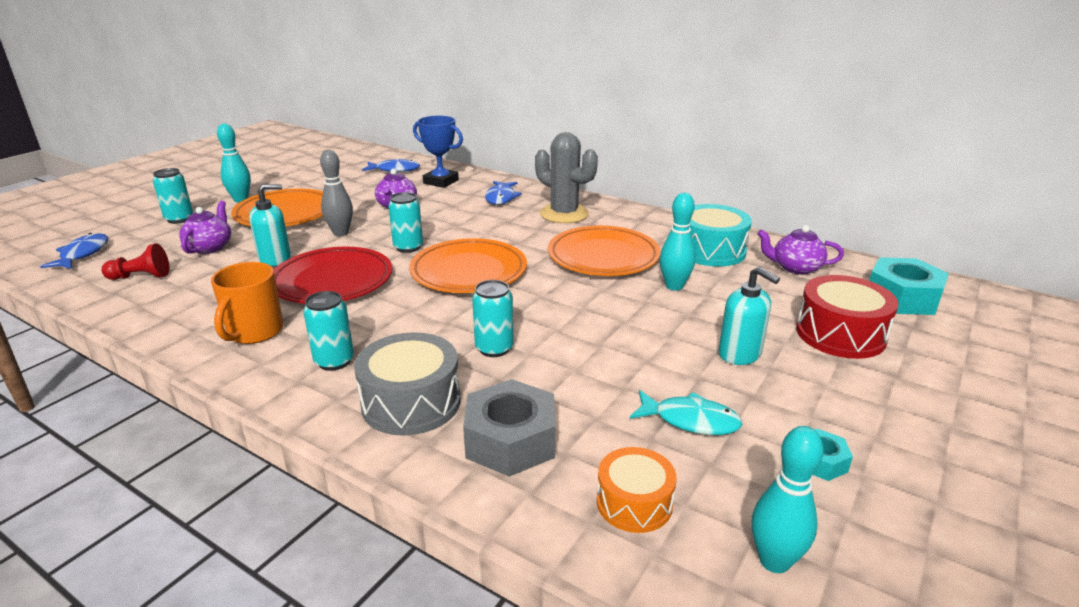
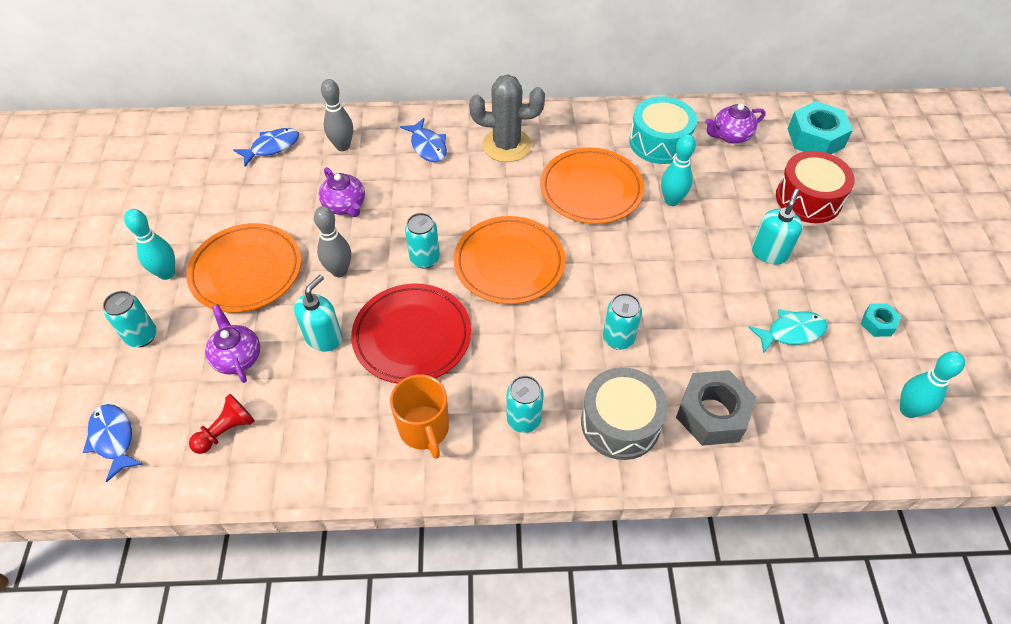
camera: 35 degrees left, 25 degrees up
(441, 181) = (343, 146): blue trophy -> grey bowling pin
(634, 503) = (818, 416): orange drum -> none
(740, 354) = (769, 253): turquoise soap dispenser -> turquoise soap dispenser turned 75 degrees counterclockwise

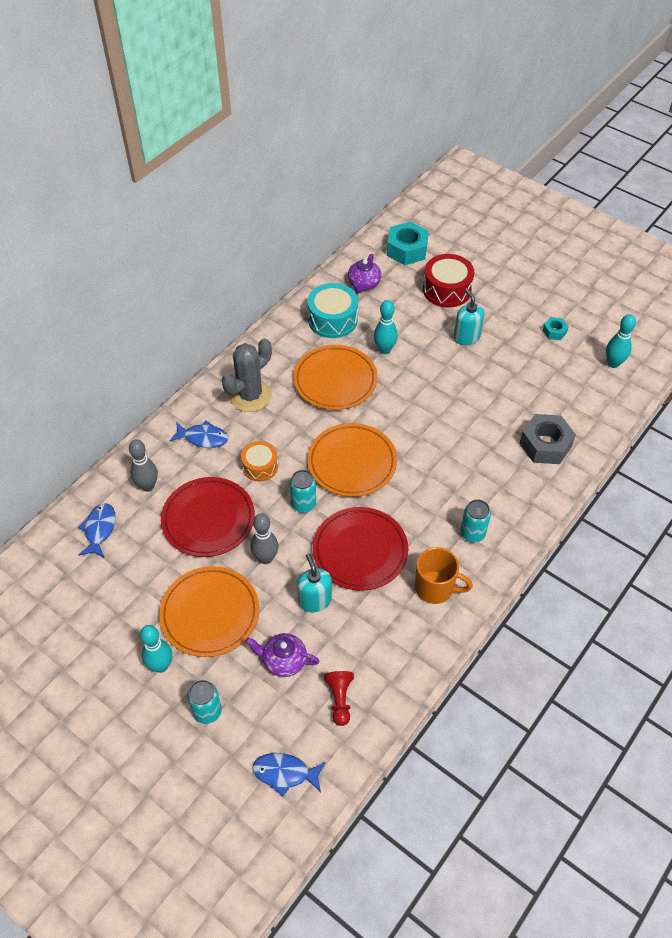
camera: 50 degrees left, 0 degrees up
(345, 205) = (208, 519): purple teapot -> red plate
(436, 202) = (260, 466): none -> orange drum
(618, 338) = (459, 449): turquoise can -> none
(620, 423) = (514, 489): grey drum -> none
(791, 332) = (526, 371): turquoise fish -> none

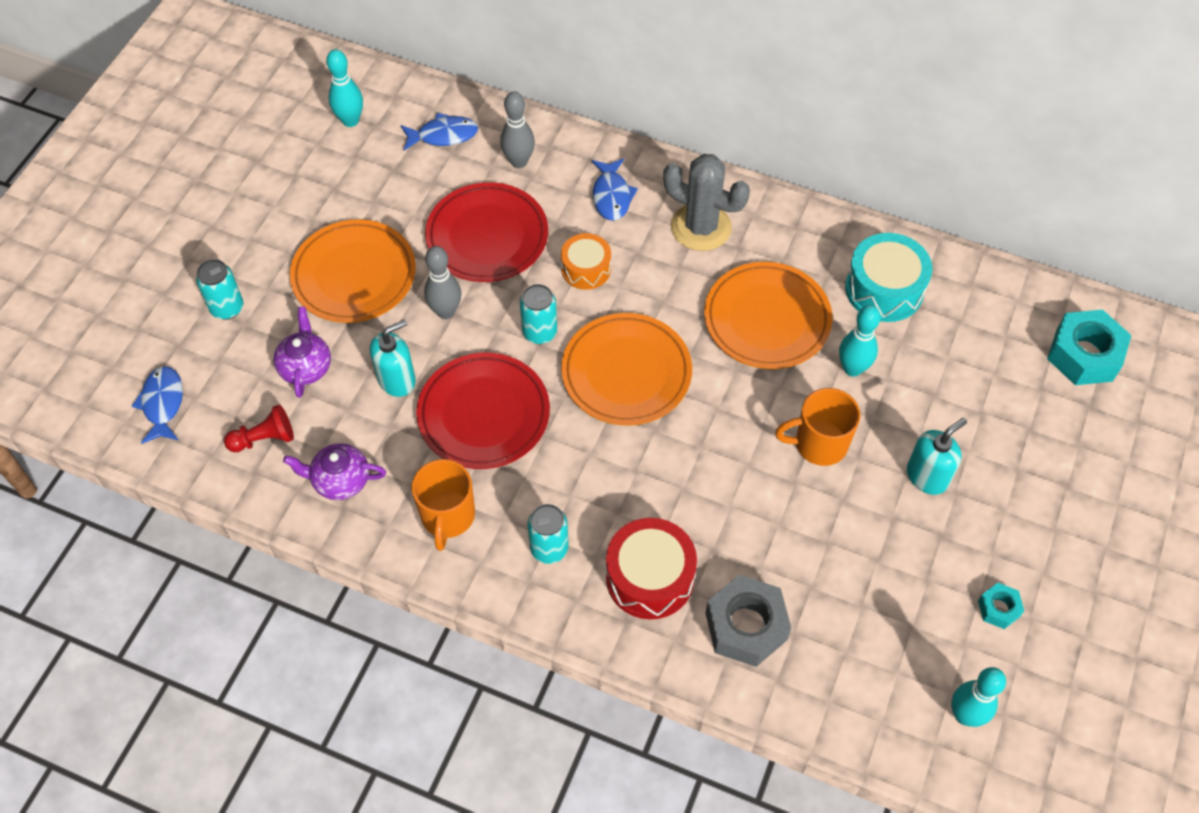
camera: 75 degrees right, 5 degrees up
(161, 666) = (277, 247): turquoise bowling pin -> turquoise bowling pin (350, 120)
(364, 284) = (977, 312): purple teapot -> purple teapot (340, 480)
(432, 379) = (819, 444): none -> orange mug
(447, 290) = (1020, 429): red drum -> red drum (649, 577)

